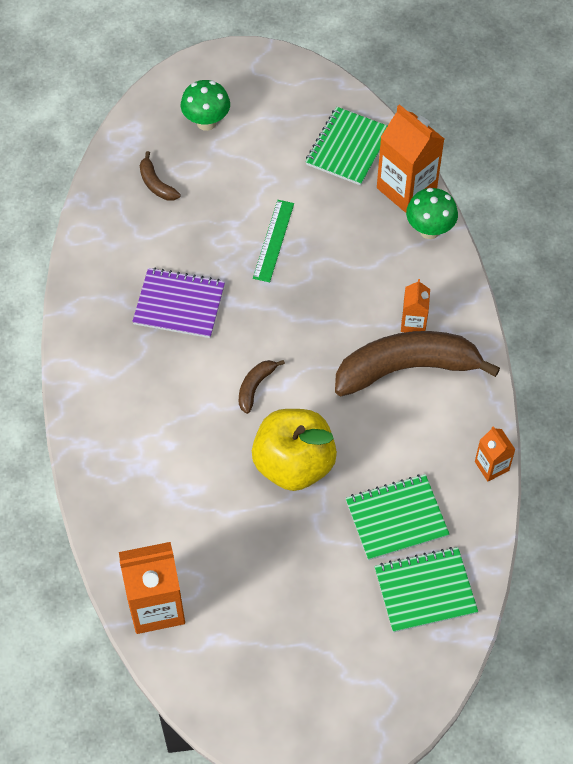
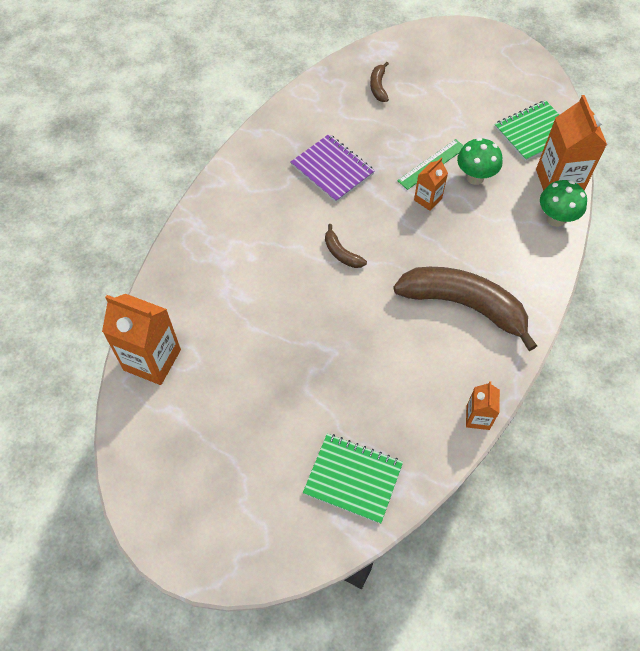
camera: 35 degrees right, 0 degrees up
(206, 122) = (443, 66): green mushroom -> green mushroom (475, 177)
(255, 387) = (341, 253): brown banana -> brown banana turned 105 degrees counterclockwise
(294, 464) = (327, 322): yellow apple -> none
(396, 518) = (372, 409): green notebook -> none
(413, 322) = (494, 276): orange carton -> orange carton (427, 199)

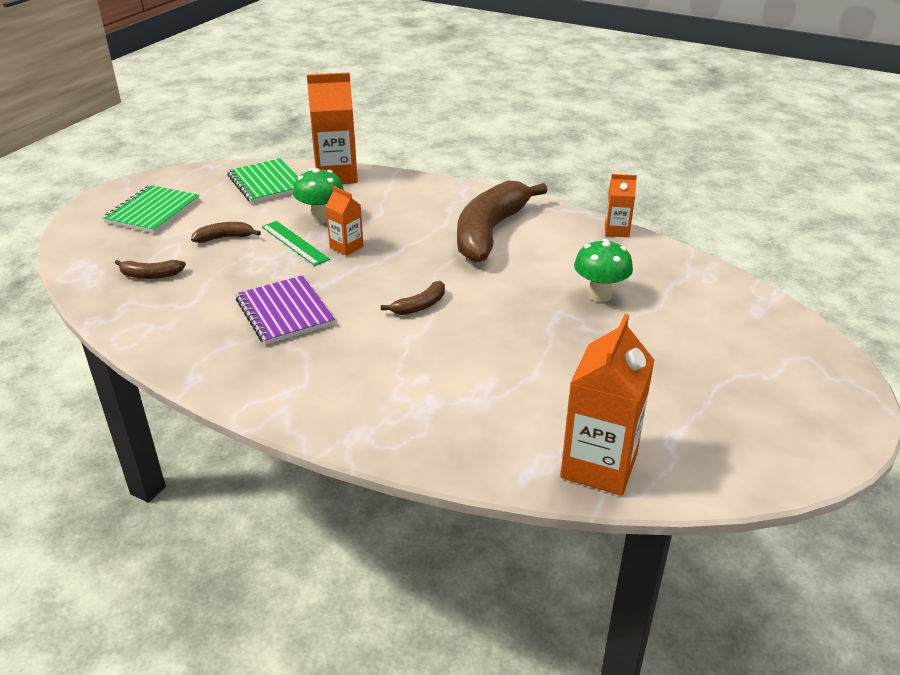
camera: 90 degrees left, 25 degrees down
(332, 170) = (285, 312): purple notebook -> purple notebook turned 75 degrees counterclockwise
(353, 479) = (708, 301): green notebook -> green notebook (153, 211)
(435, 119) = (225, 238): none -> brown banana
(555, 219) = (384, 180): green mushroom -> green mushroom (599, 295)

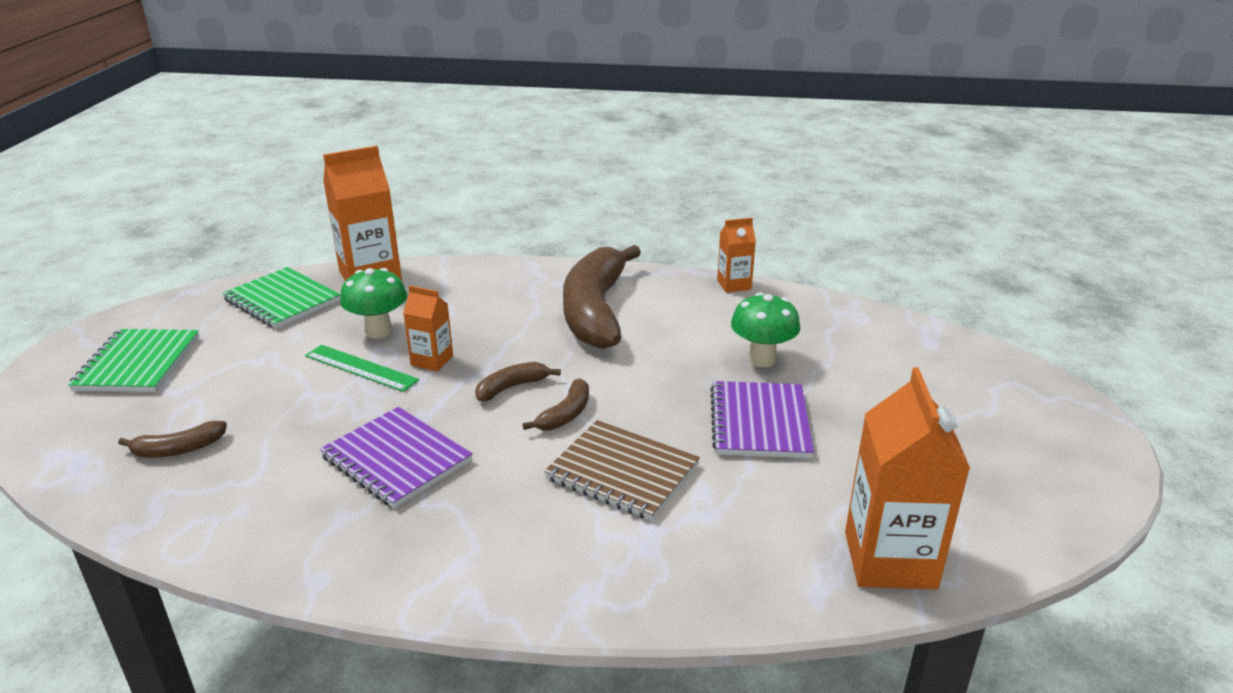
camera: 20 degrees left, 5 degrees down
(225, 238) = (261, 379): brown banana -> brown banana (512, 387)
(436, 356) = (622, 472): none -> brown notebook
(565, 343) = (760, 422): none -> purple notebook

